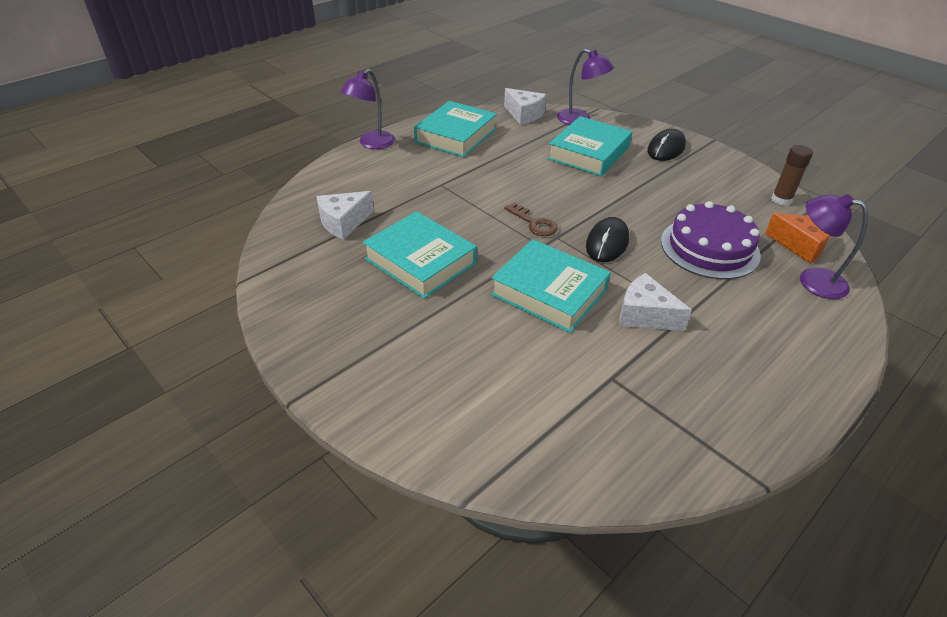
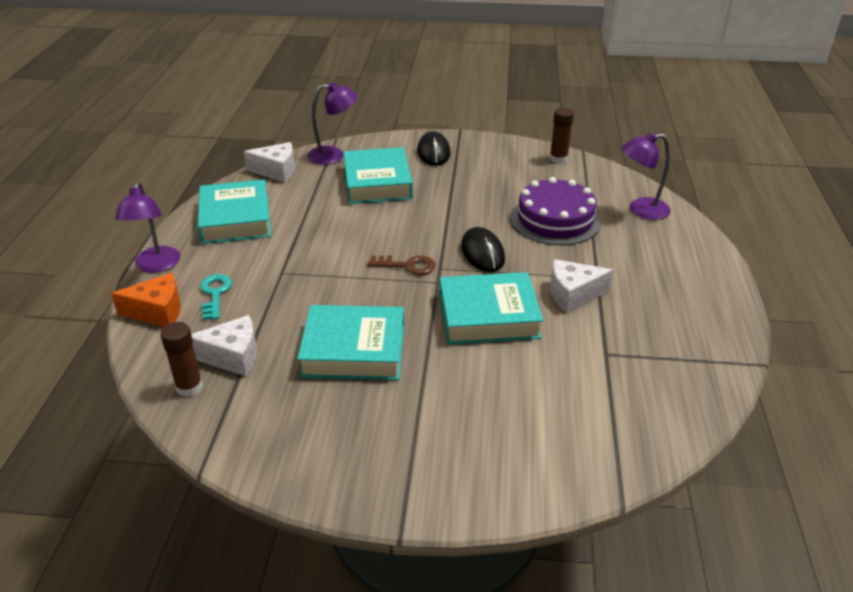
camera: 40 degrees left, 5 degrees down
(297, 228) = (189, 387): none -> brown glue stick
(343, 223) = (233, 356): white cheese -> white cheese turned 105 degrees counterclockwise
(383, 178) = (215, 294): none -> turquoise key
(800, 245) = (607, 188): orange cheese -> orange cheese (158, 311)

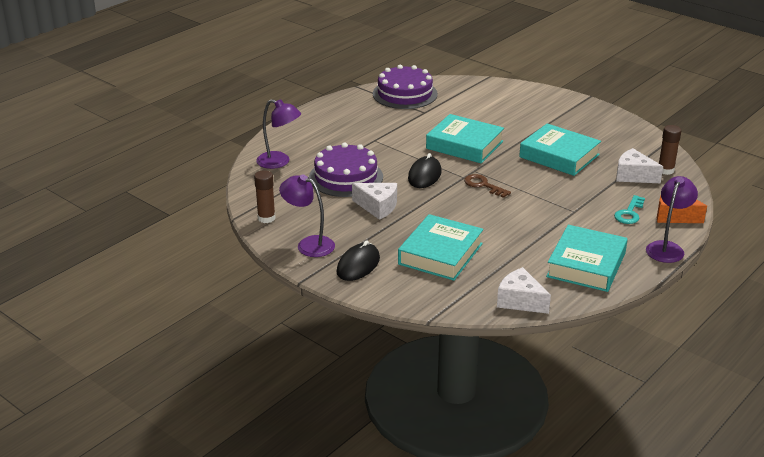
camera: 145 degrees left, 5 degrees down
(333, 155) = (452, 298): purple lamp -> purple lamp (309, 244)
(573, 294) = (402, 137): white cheese -> white cheese (378, 207)
(679, 380) = (405, 94): none -> purple cake

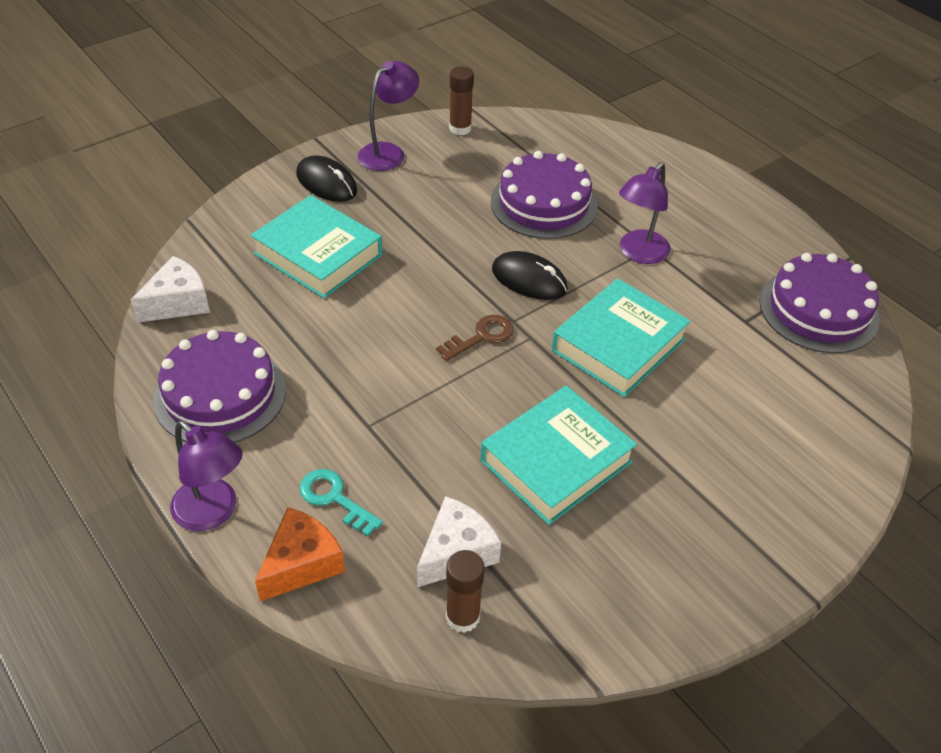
camera: 100 degrees right, 15 degrees up
(279, 162) = (599, 153): purple lamp -> purple lamp (638, 253)
(378, 207) = (455, 220): white cheese -> none
(586, 265) = (220, 394): turquoise book -> purple cake

